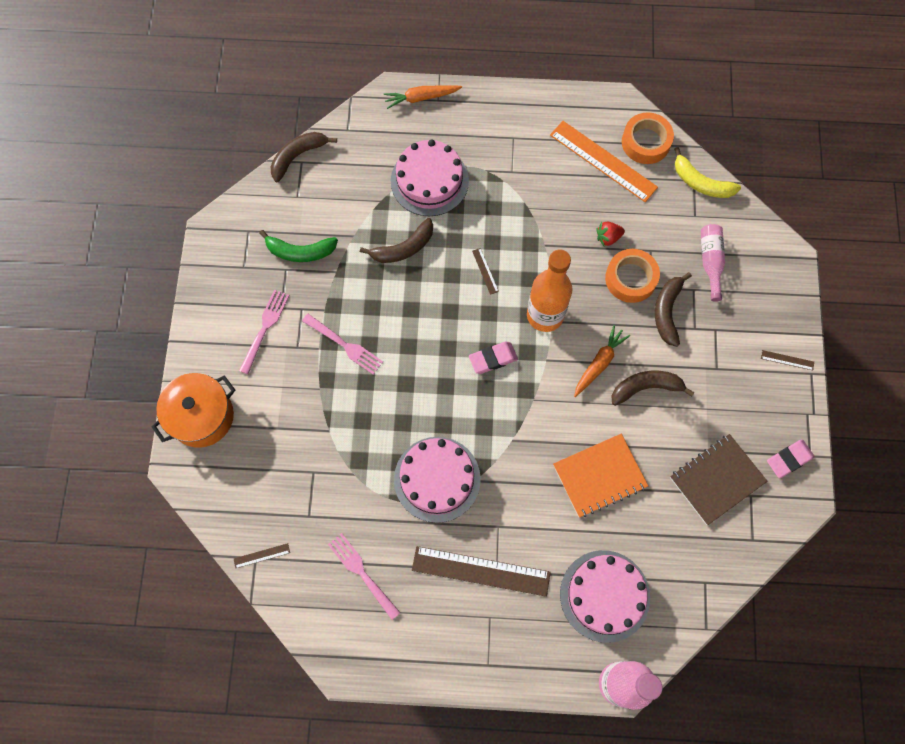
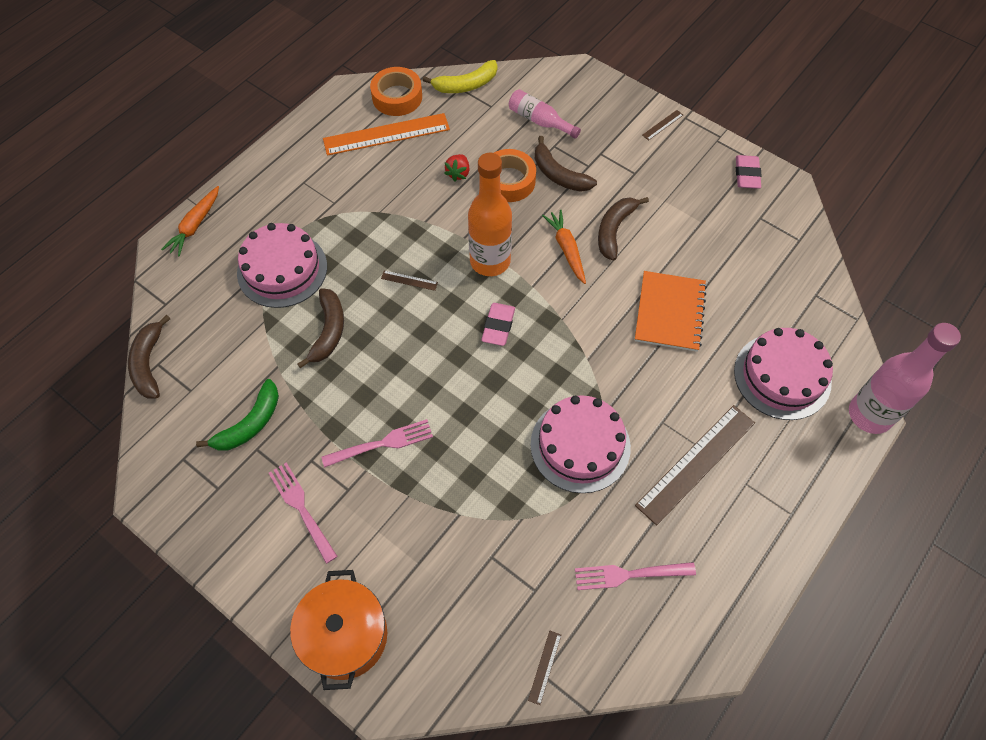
camera: 55 degrees left, 10 degrees down
(717, 479) = (731, 231): brown notebook -> none

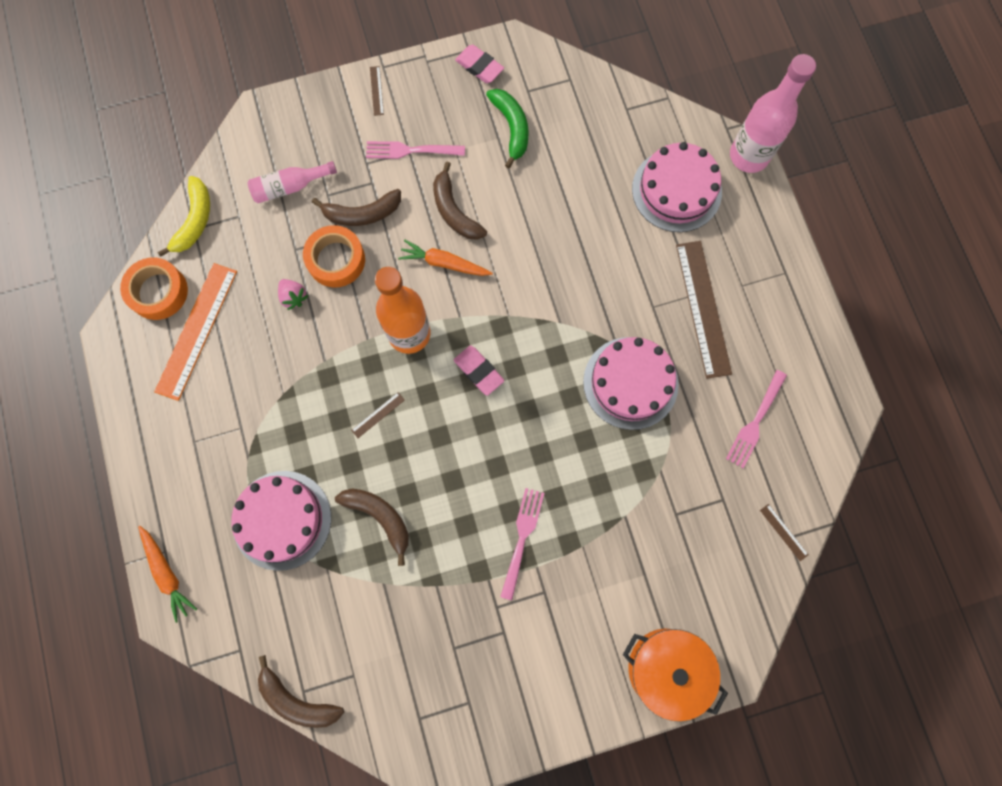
camera: 55 degrees left, 15 degrees up
(250, 423) = (425, 640): green banana -> green banana (511, 128)
(302, 509) = (536, 641): pink fork -> pink fork (411, 150)
(458, 173) = (294, 297): red strawberry -> pink strawberry
(669, 312) = (563, 228): orange notebook -> none

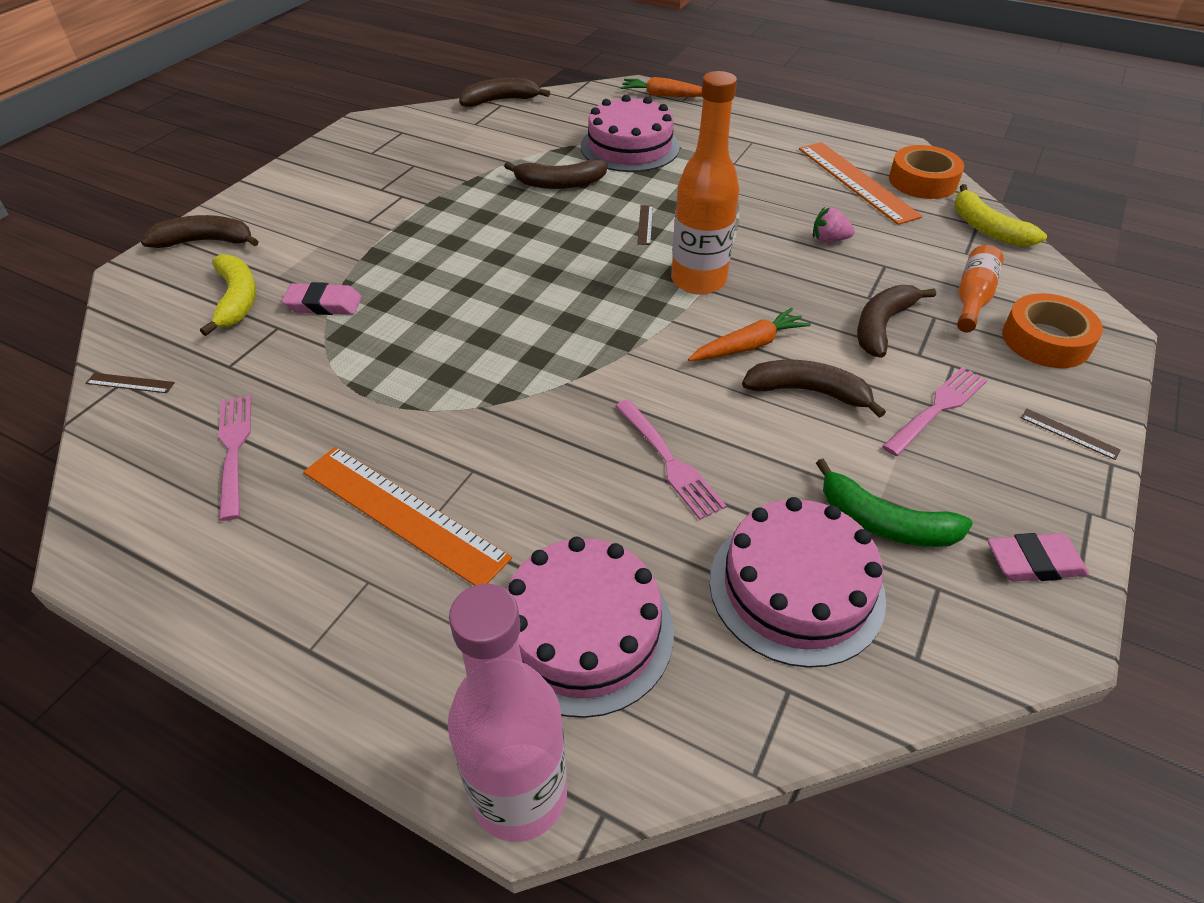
camera: 135 degrees right, 30 degrees down
(290, 187) = (972, 298): pink bottle -> orange bottle
(336, 260) = (842, 282): orange tape -> orange tape (1045, 340)
(478, 371) = (599, 298): pink eraser -> pink eraser (324, 304)
(522, 539) = (422, 234): pink fork -> pink fork (668, 460)
(630, 383) = (428, 387): pink cake -> pink cake (796, 588)
(666, 668) = (205, 241): orange pot -> brown banana
(683, 568) = (237, 299): none -> yellow banana
(703, 308) = (403, 514): brown ruler -> orange ruler

